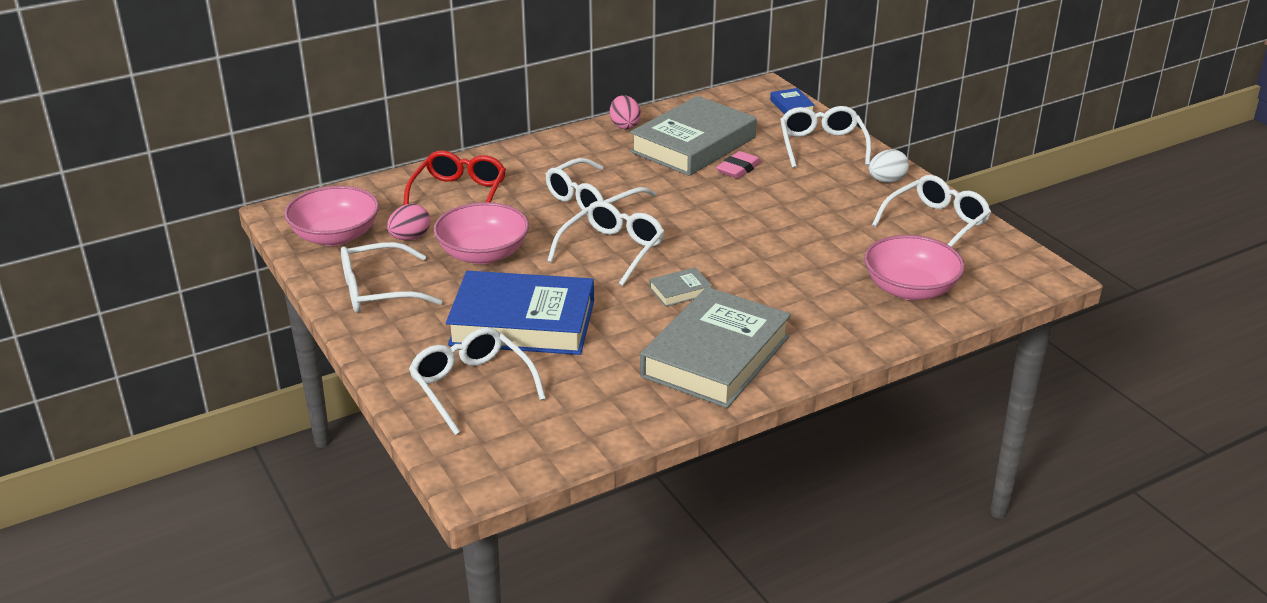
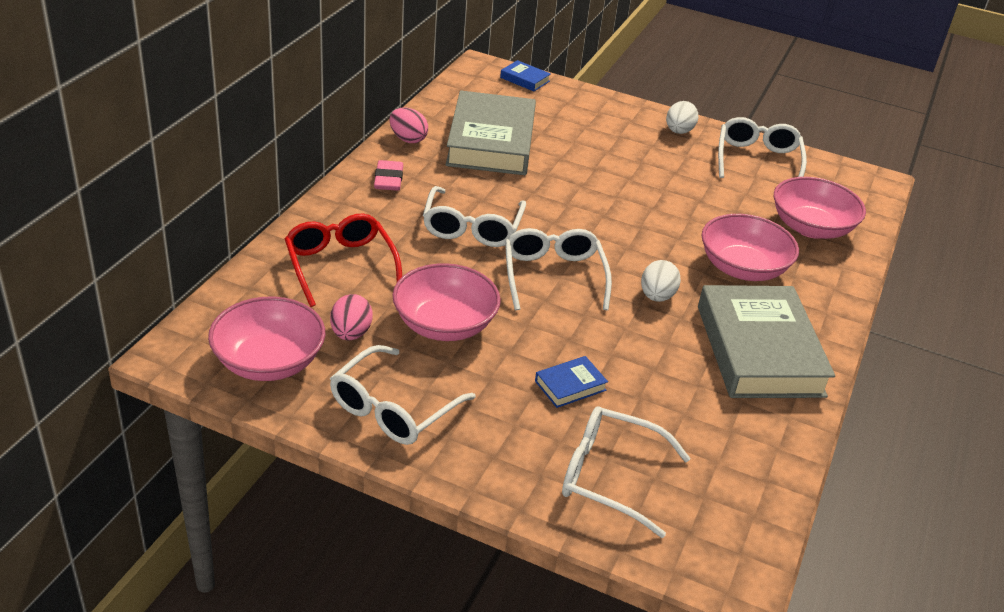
camera: 40 degrees left, 5 degrees up
(522, 323) = (570, 385): blue book -> blue book, size x0.41
(680, 291) = (657, 296): grey book -> white egg
(738, 169) = (556, 155): pink eraser -> pink eraser (388, 179)
(791, 297) = (742, 268): none -> pink bowl
(822, 145) = (593, 112): white glasses -> none

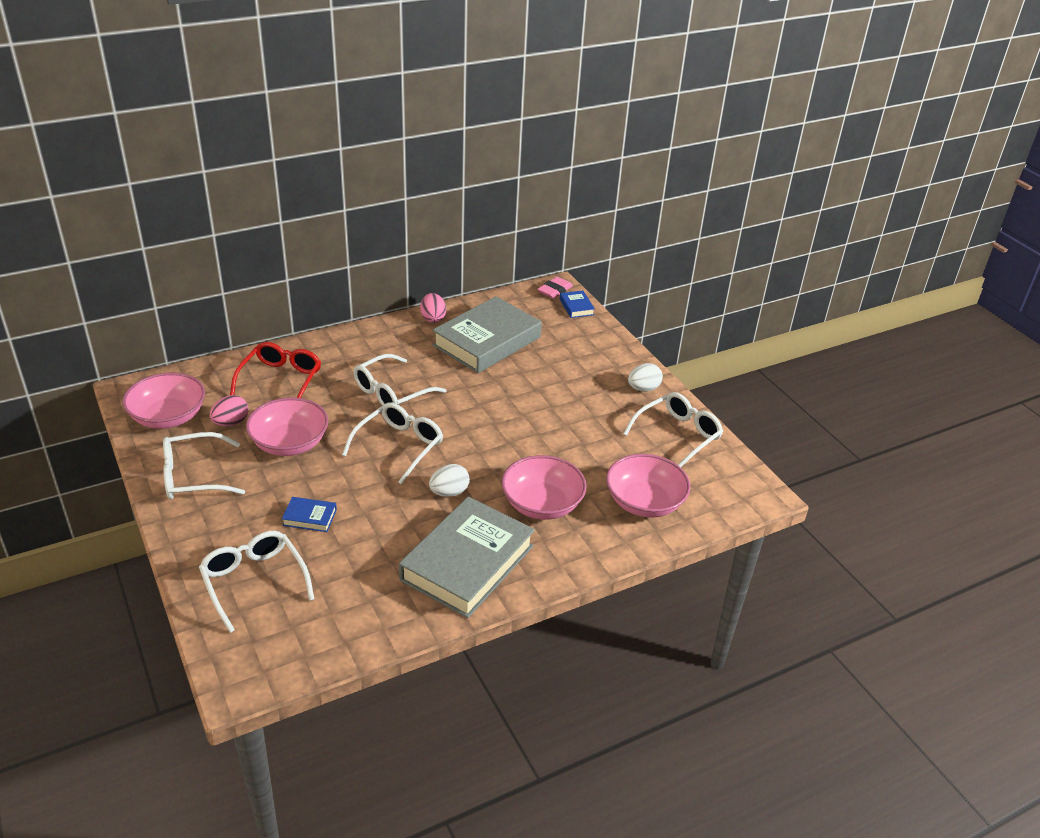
camera: 40 degrees right, 0 degrees up
(388, 179) = (383, 340): pink eraser -> pink eraser (554, 290)

